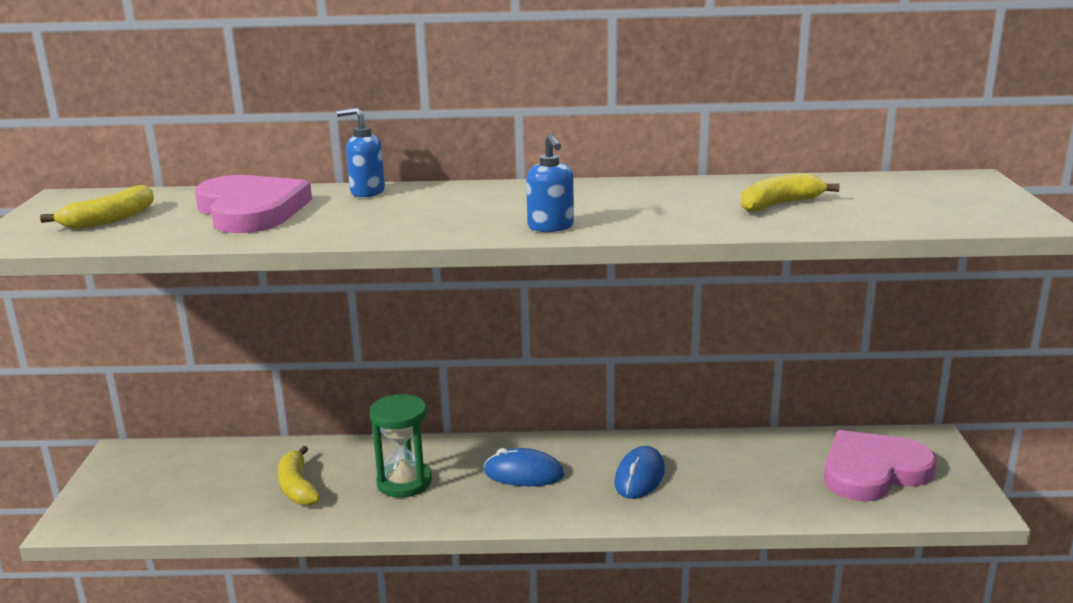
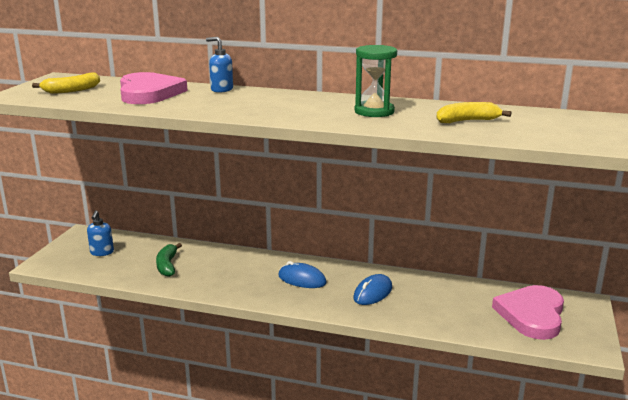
camera: 15 degrees right, 0 degrees up
(297, 487) = (167, 265): yellow banana -> green banana
(404, 482) = (229, 273): green hourglass -> green hourglass (374, 111)
(551, 227) = (310, 119): blue soap dispenser -> blue soap dispenser (102, 252)
(873, 471) = (532, 315): pink heart -> pink heart turned 60 degrees counterclockwise

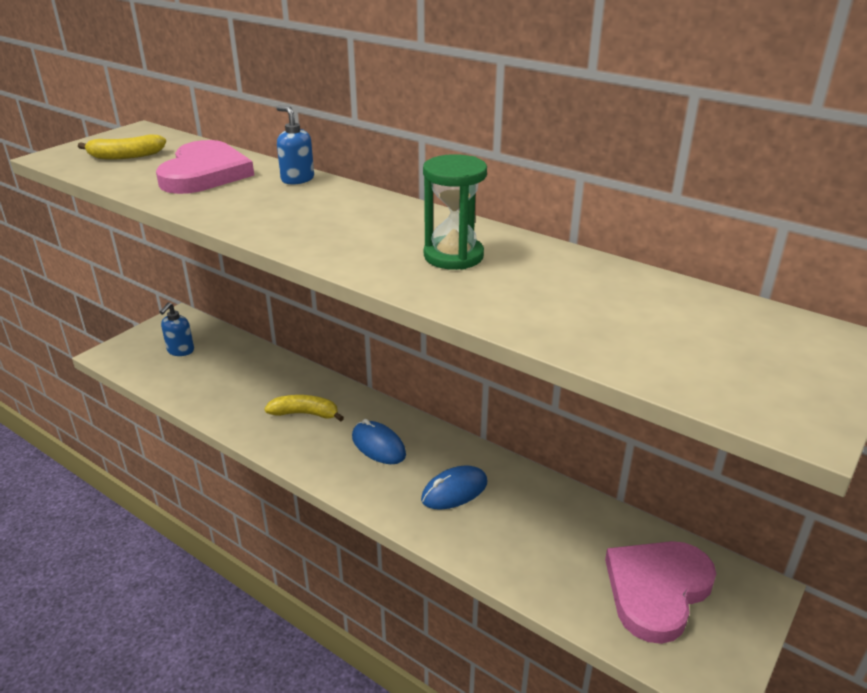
camera: 20 degrees right, 10 degrees up
(167, 265) = (237, 386): green banana -> none
(467, 121) = (574, 301): yellow banana -> yellow banana (305, 414)

